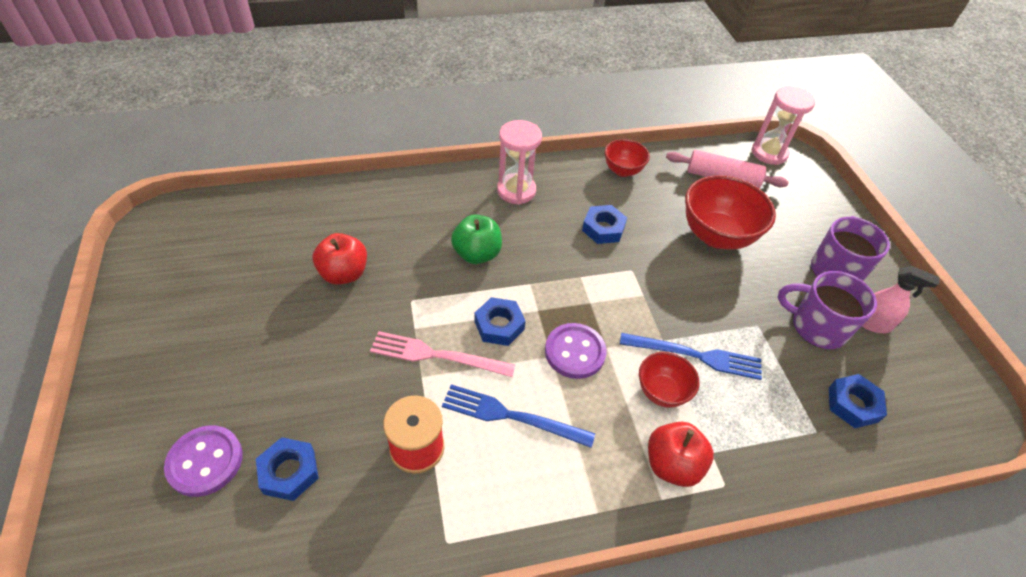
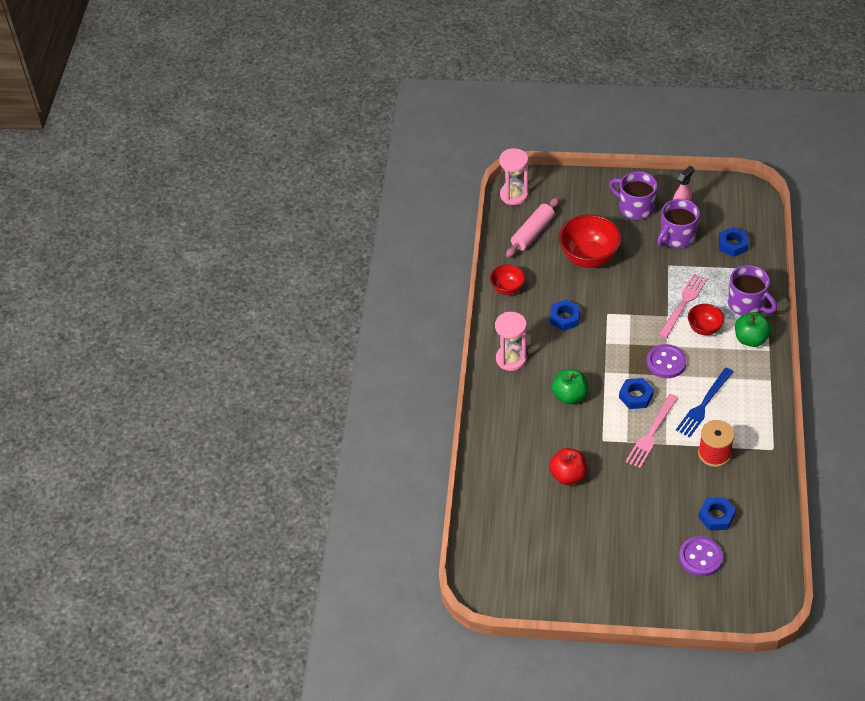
camera: 65 degrees left, 0 degrees up
(672, 464) = (750, 339): red apple -> green apple
(695, 356) = (683, 304): blue fork -> pink fork
(742, 446) = (747, 304): none -> purple mug

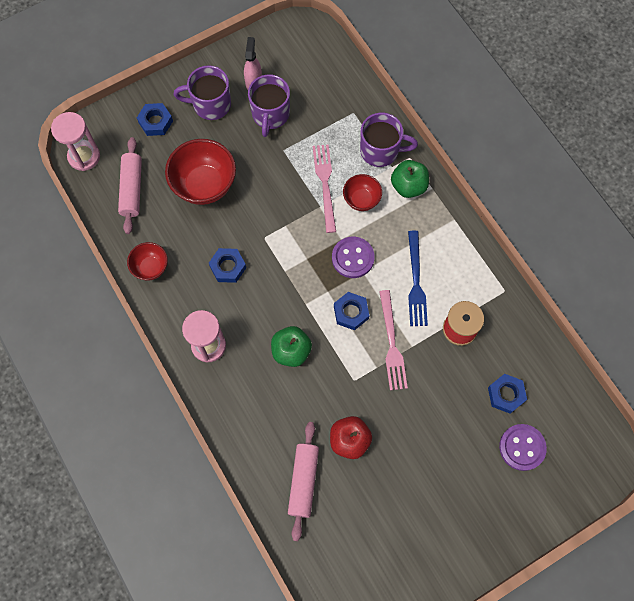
camera: 40 degrees left, 20 degrees up
(513, 480) = (303, 481): none -> pink rolling pin
(732, 245) = (325, 93): blue nut -> blue nut (155, 122)

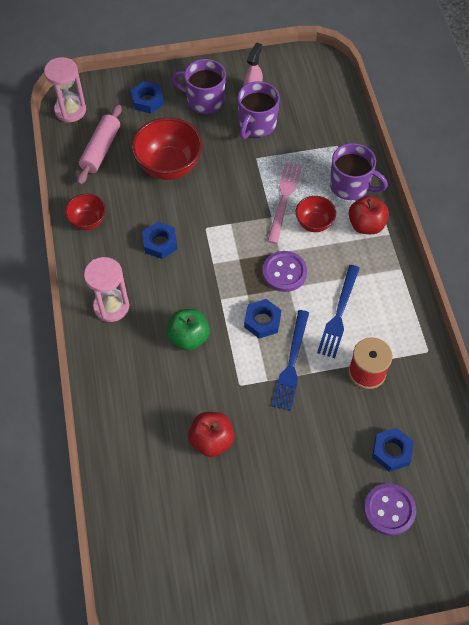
camera: 20 degrees right, 10 degrees down
(303, 481) = (149, 463): pink rolling pin -> none
(391, 343) = (291, 363): pink fork -> blue fork
(408, 186) = (366, 225): green apple -> red apple

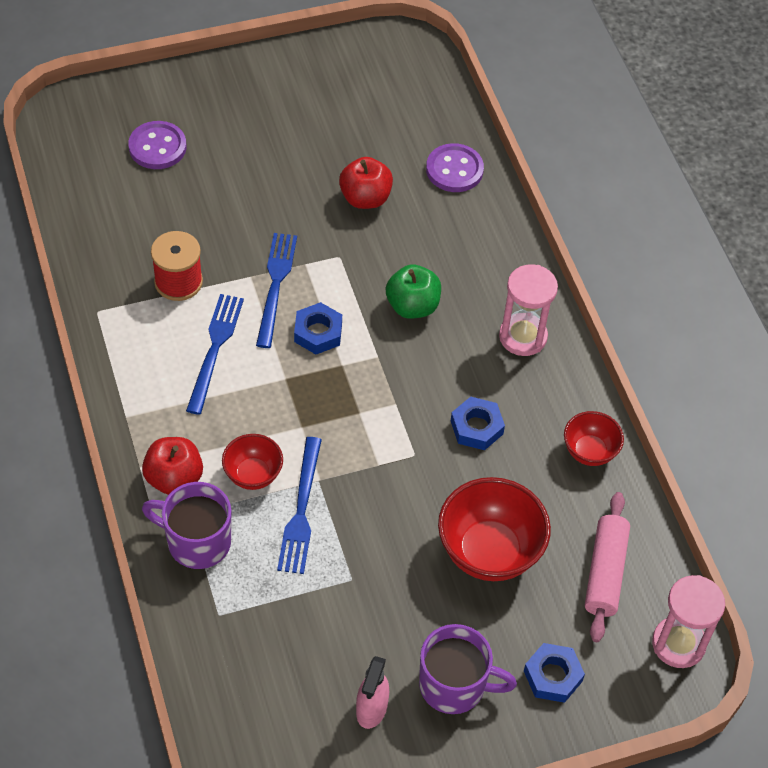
camera: 170 degrees right, 5 degrees down
(256, 125) = (357, 643): purple mug -> none
(284, 199) = (301, 510): pink fork -> blue fork
(284, 272) = (293, 399): purple button -> purple button (454, 170)
(391, 451) = (152, 201): blue nut -> none

